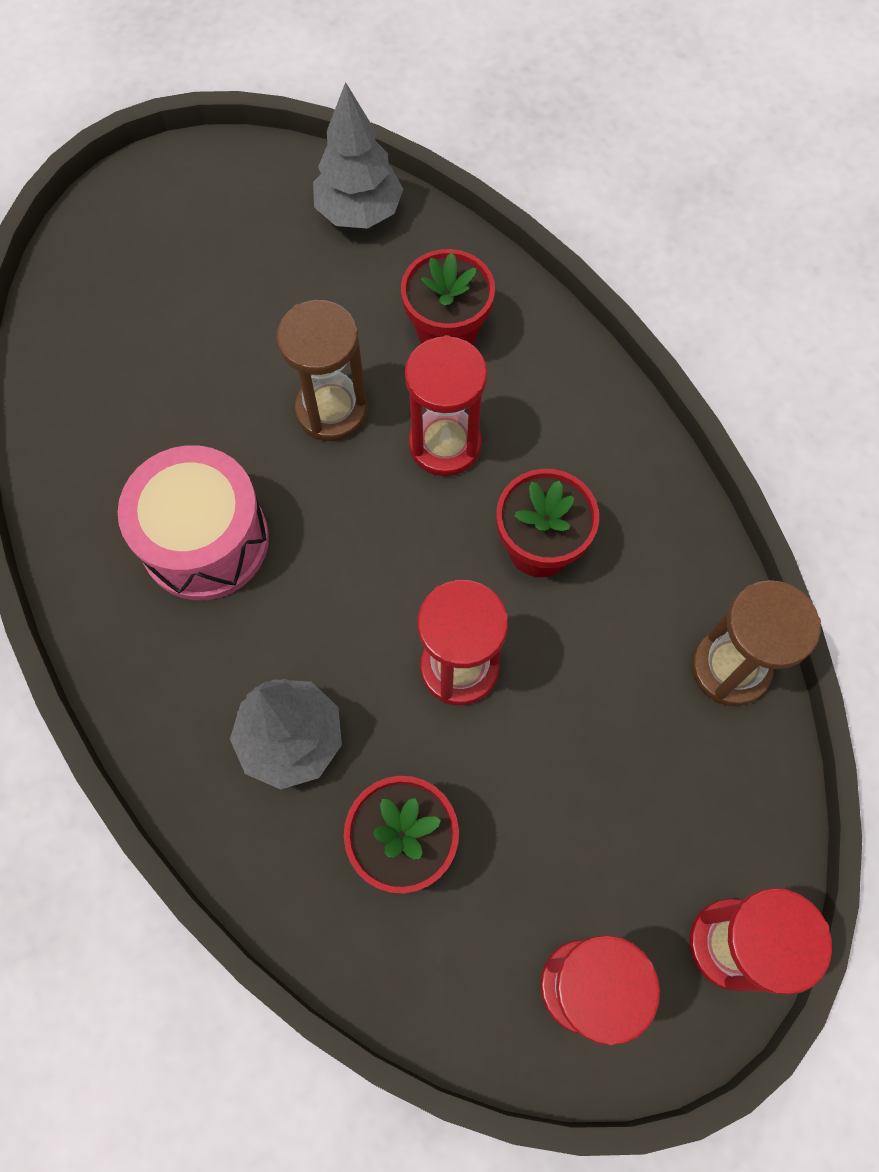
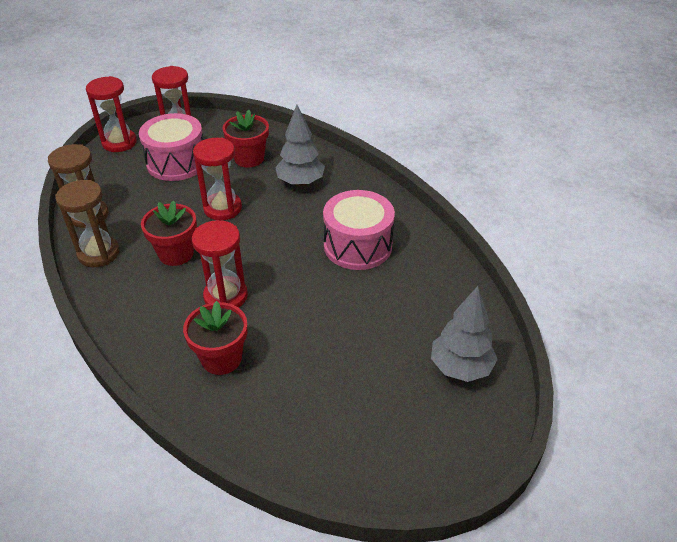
camera: 175 degrees right, 25 degrees down
(331, 410) = (296, 309): brown hourglass -> brown hourglass (98, 253)
(359, 212) = (288, 443): grey tree -> grey tree (460, 368)
(575, 842) = (176, 162): none -> pink drum

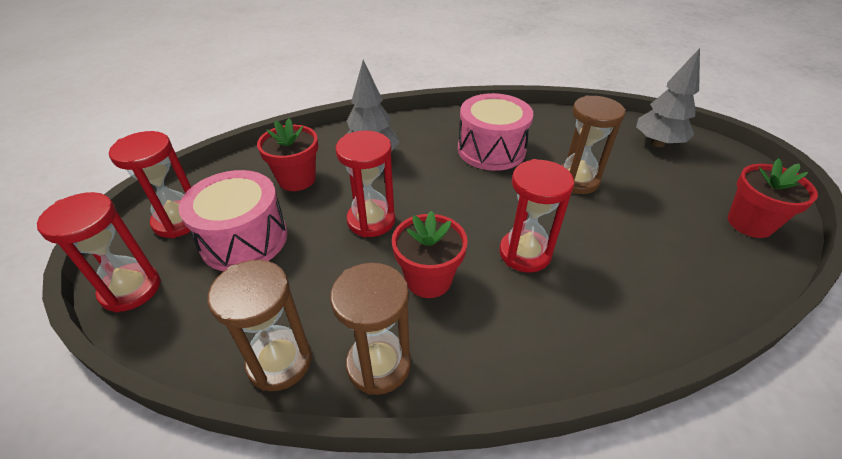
camera: 65 degrees left, 0 degrees up
(221, 358) = (621, 279): red flower pot -> red flower pot (749, 223)
(344, 311) = (576, 180): none -> brown hourglass

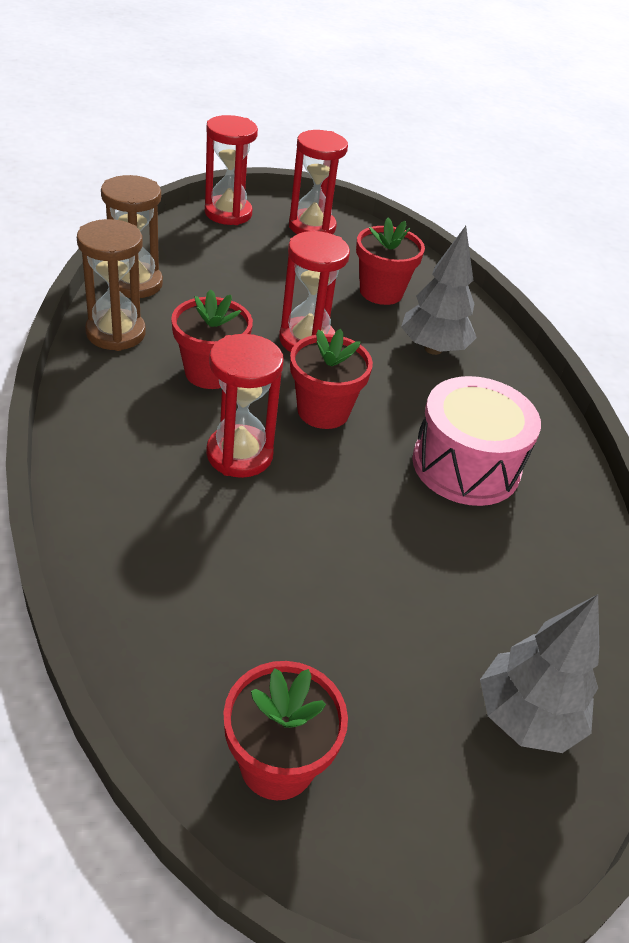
camera: 85 degrees right, 0 degrees up
(244, 239) = (283, 262): pink drum -> none
(459, 210) = (323, 411): none -> red flower pot
(576, 180) = (392, 549): brown hourglass -> none

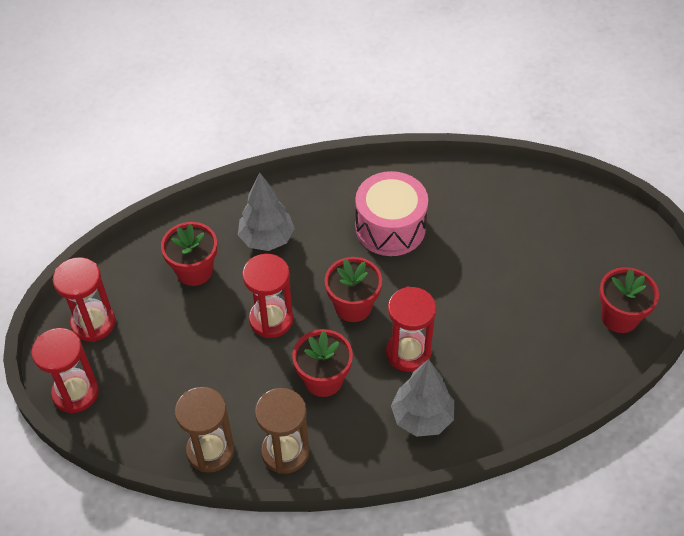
camera: 85 degrees left, 10 degrees up
(526, 717) = (566, 215): grey tree -> grey tree (422, 418)

